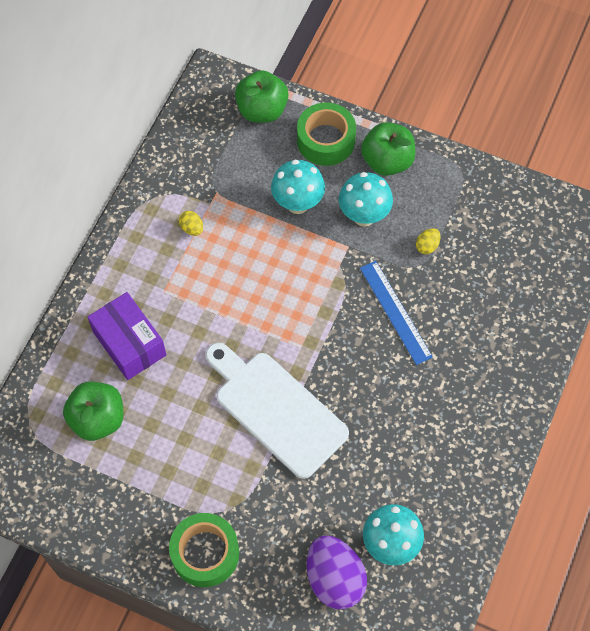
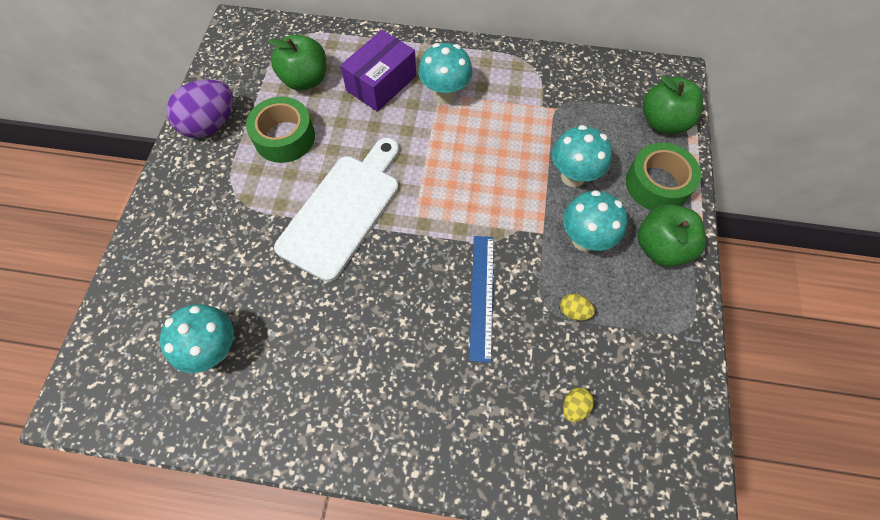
camera: 75 degrees right, 0 degrees up
(166, 286) = (445, 95): none -> turquoise mushroom
(192, 228) = (510, 99): yellow egg -> yellow egg (574, 406)
(205, 553) = (191, 187): green tape -> green tape (284, 137)
(334, 578) = (173, 303): purple egg -> purple egg (211, 124)
(395, 312) = (482, 296): blue ruler -> blue ruler turned 45 degrees counterclockwise

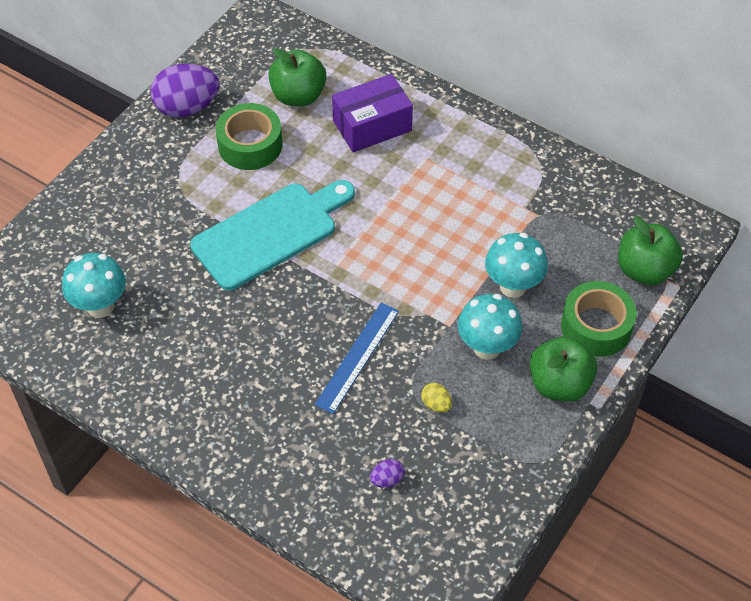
camera: 25 degrees right, 10 degrees down
(343, 211) = (270, 233): white cutting board -> turquoise cutting board
(445, 95) = (430, 160): turquoise mushroom -> none
(574, 406) = (387, 479): yellow egg -> purple egg

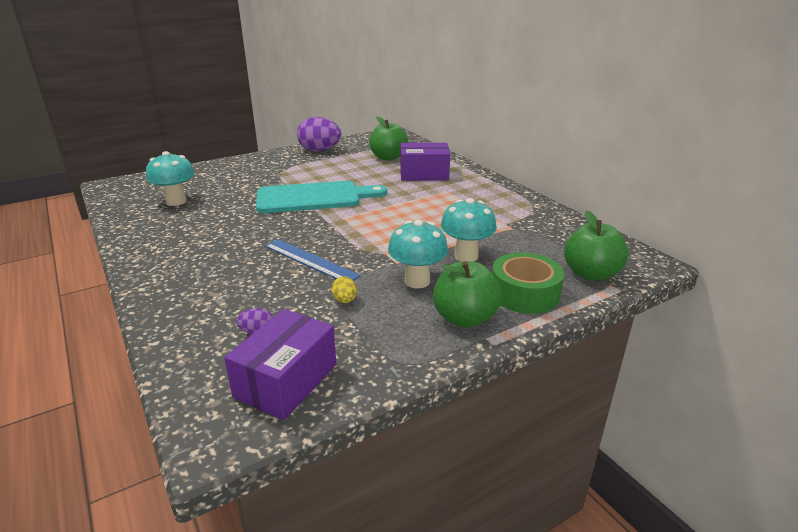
camera: 25 degrees right, 25 degrees down
(250, 145) = (340, 167): green tape -> none
(357, 357) = (310, 260): blue ruler -> blue ruler turned 75 degrees clockwise
(455, 522) = (286, 380): none -> purple box

